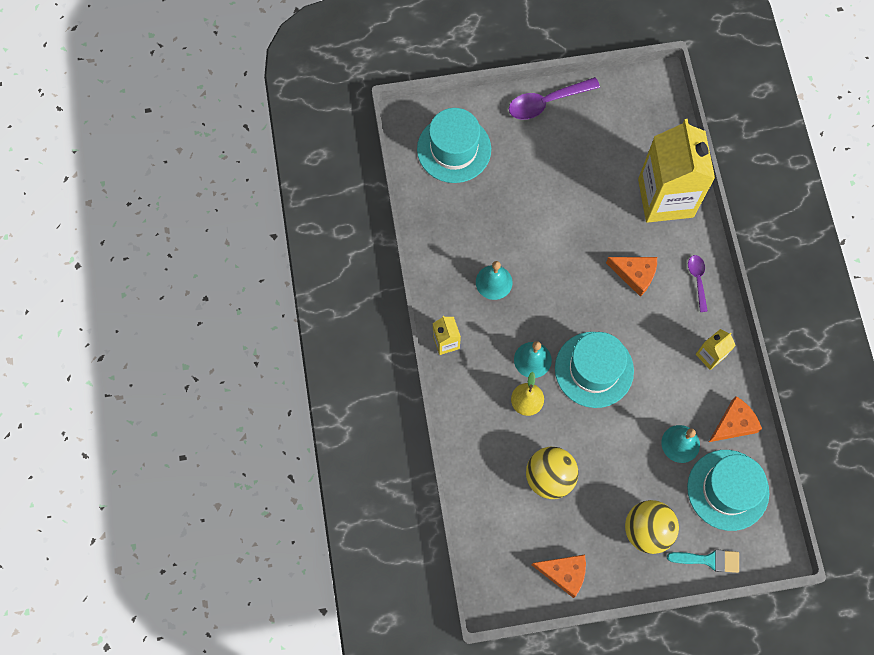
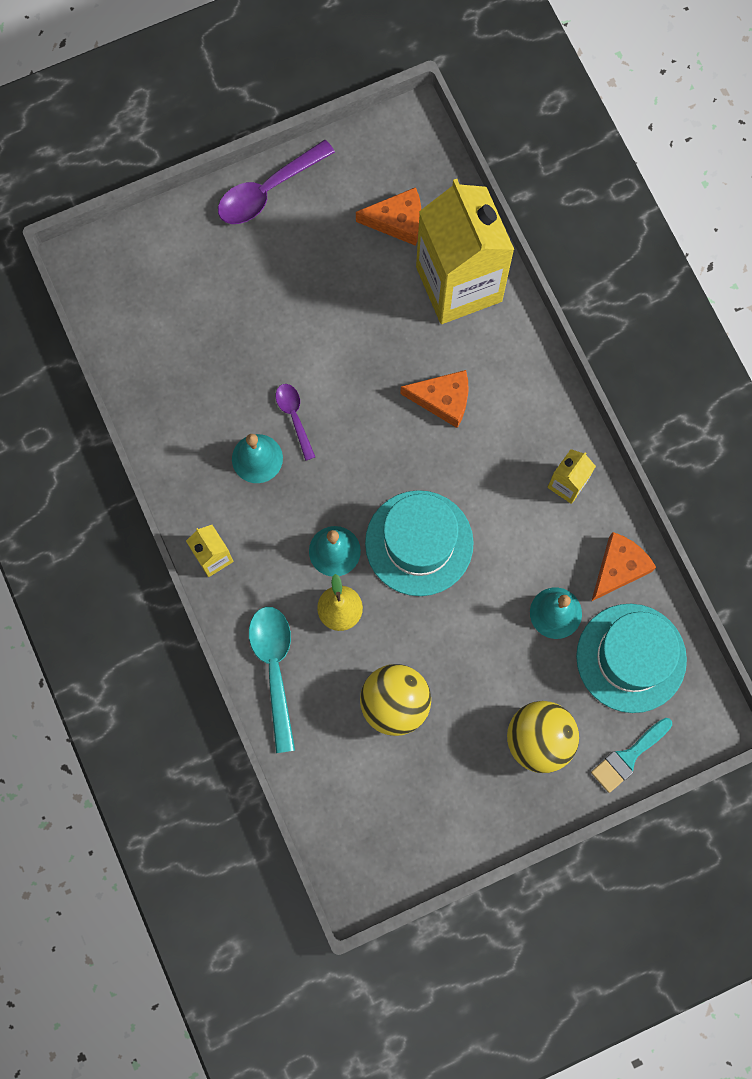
camera: 15 degrees left, 5 degrees up
(454, 149) = (158, 287): turquoise hat -> none
(470, 430) = (274, 669): none -> turquoise spoon
(564, 573) = (444, 826): orange cheese -> orange cheese (397, 221)
(697, 280) = (527, 386): purple spoon -> purple spoon (294, 417)
(709, 560) = (628, 757): turquoise brush -> turquoise brush turned 150 degrees clockwise

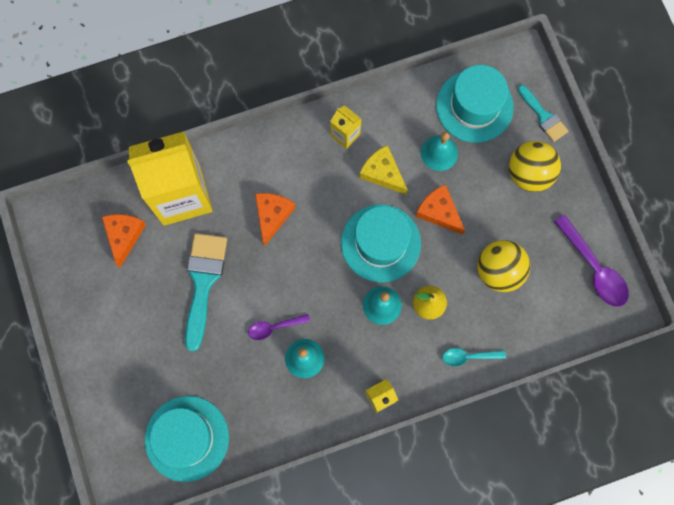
camera: 85 degrees left, 0 degrees up
(148, 327) = (187, 438): none -> turquoise hat
(268, 191) = (83, 334): purple spoon -> purple spoon (594, 268)
(274, 669) = (468, 356): turquoise spoon -> turquoise spoon, size x0.58
(346, 324) = (203, 282): none -> turquoise brush
(518, 538) = (382, 173): none -> yellow cheese
(618, 568) = (410, 107): orange cheese -> orange cheese (439, 212)

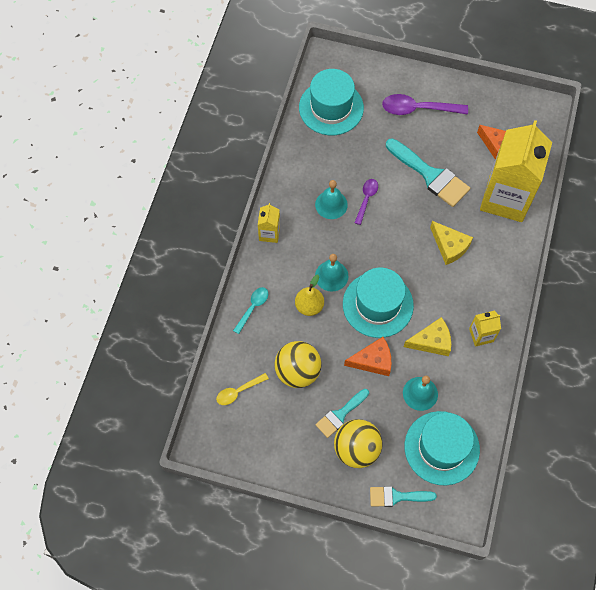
camera: 125 degrees right, 10 degrees down
(272, 216) = (449, 246): orange cheese -> yellow cheese
(509, 207) = (340, 415): none -> turquoise brush
(557, 311) = (238, 391): none -> yellow spoon
(594, 268) = (249, 442): purple spoon -> purple spoon (418, 109)

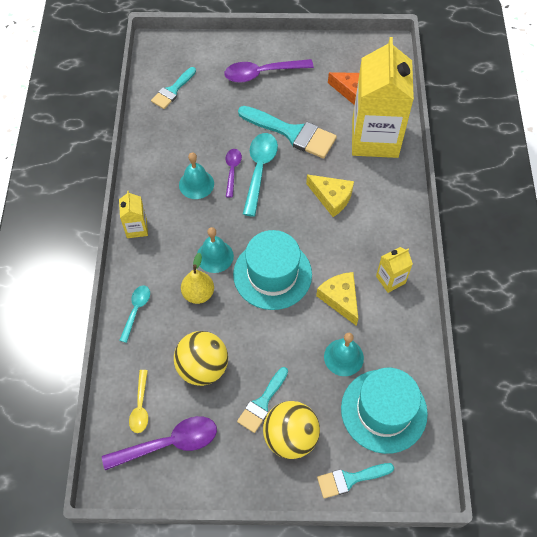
camera: 15 degrees left, 5 degrees down
(238, 391) = (140, 407): yellow spoon -> yellow spoon turned 45 degrees counterclockwise
(255, 428) = (169, 443): none -> purple spoon
(331, 108) = (172, 90): turquoise hat -> turquoise brush
(373, 361) = (283, 335): orange cheese -> none
(391, 204) = (259, 170): none -> turquoise spoon
(431, 341) = (340, 299): yellow cheese -> yellow cheese turned 90 degrees counterclockwise

